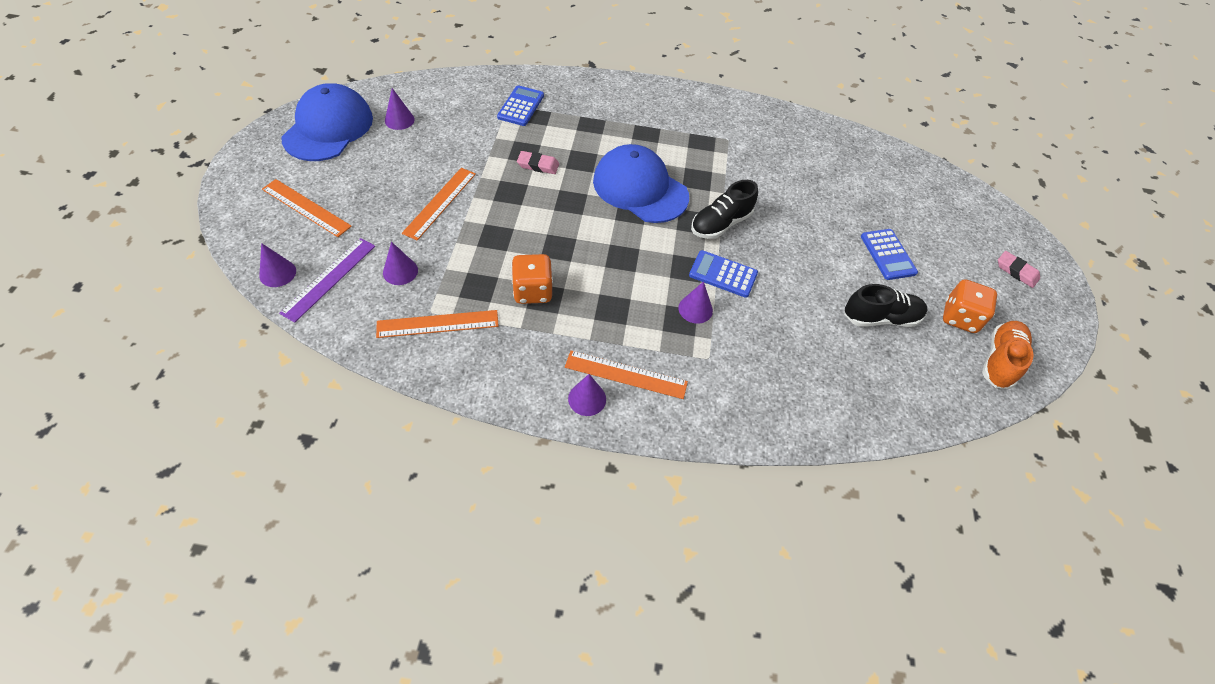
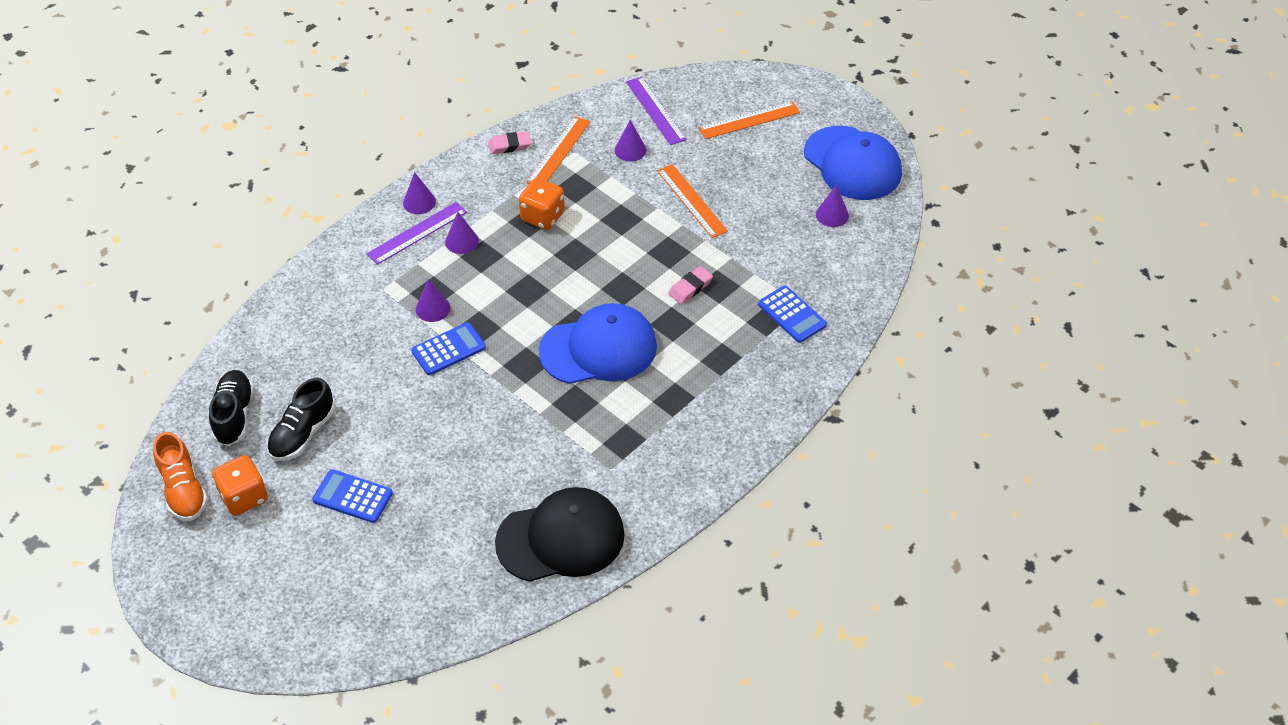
camera: 130 degrees right, 5 degrees down
(277, 273) = (684, 86): purple cone -> purple cone (461, 241)
(626, 375) = (417, 233): orange ruler -> purple ruler
(720, 224) = (504, 385): black shoe -> black shoe (234, 415)
(797, 138) = (561, 538): none -> black cap
(1016, 271) = (233, 597): pink eraser -> pink eraser (510, 145)

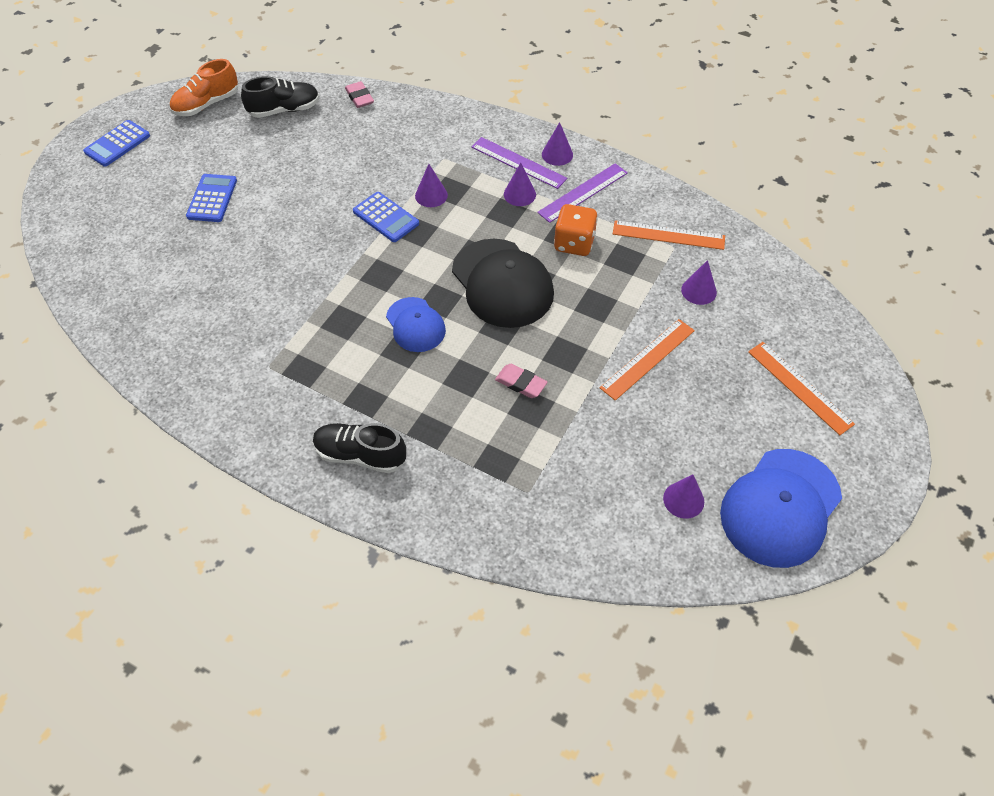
camera: 75 degrees right, 5 degrees up
(244, 497) = (204, 137): orange dice -> none
(303, 433) = (273, 152): black shoe -> black shoe (360, 455)
(510, 145) = (659, 197): pink eraser -> pink eraser (359, 97)
(561, 538) = (182, 347): black cap -> black cap (502, 283)
(599, 349) = (415, 325): blue cap -> blue cap, size x0.58
(655, 110) = (769, 299): purple ruler -> purple ruler (583, 192)
(792, 315) = (511, 485): blue calculator -> blue calculator (117, 144)

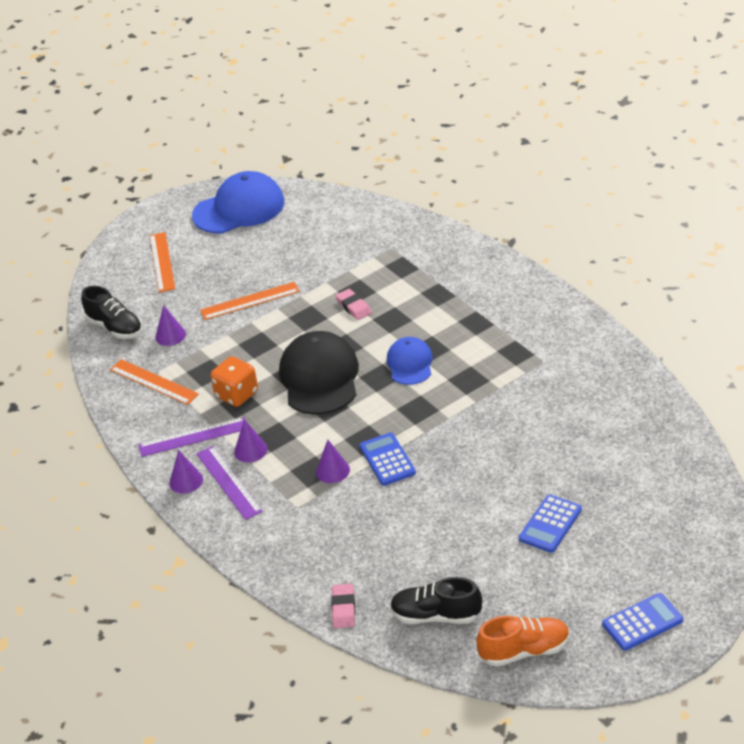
camera: 150 degrees left, 15 degrees down
(360, 455) = (495, 291): black shoe -> black shoe (115, 327)
(683, 500) = (294, 224): purple cone -> none

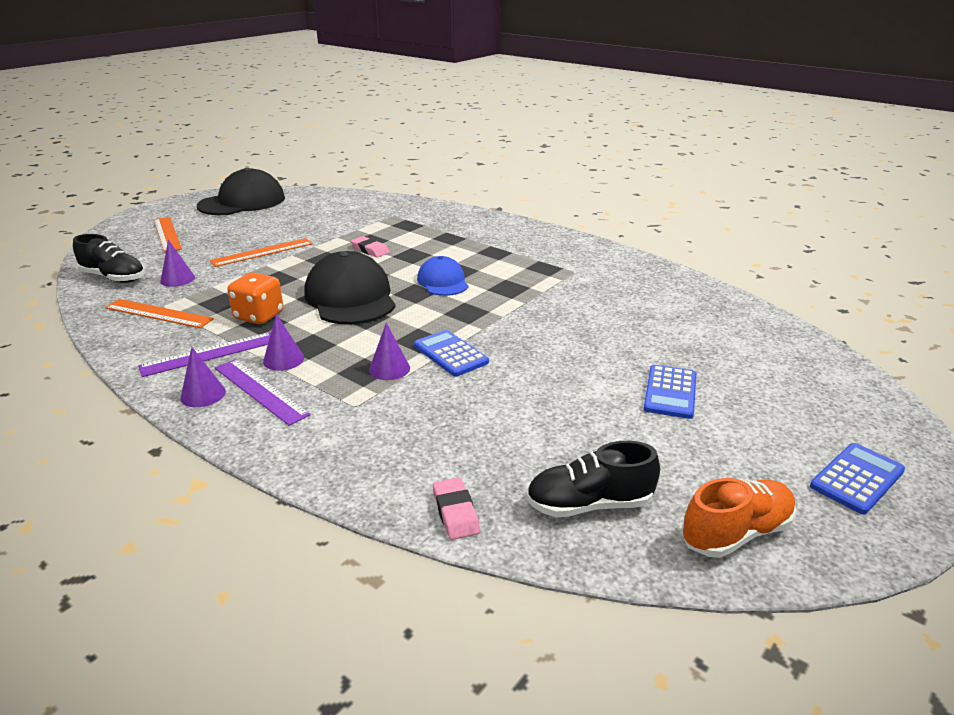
camera: 20 degrees left, 10 degrees down
(239, 209) = (242, 202): blue cap -> black cap

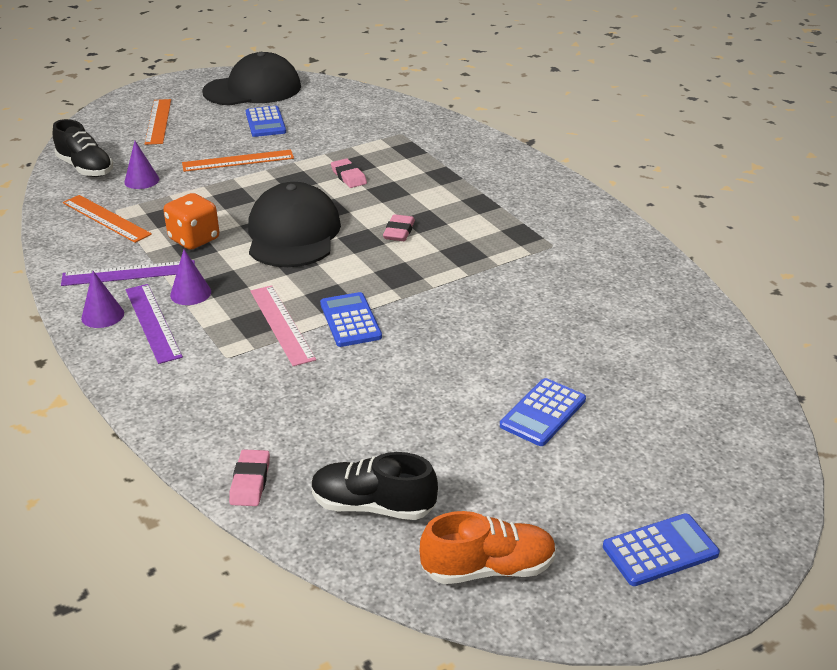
camera: 20 degrees right, 5 degrees up
(269, 223) = (265, 122): none -> blue calculator
(389, 369) = (281, 324): purple cone -> pink ruler
(443, 281) = (399, 231): blue cap -> pink eraser

